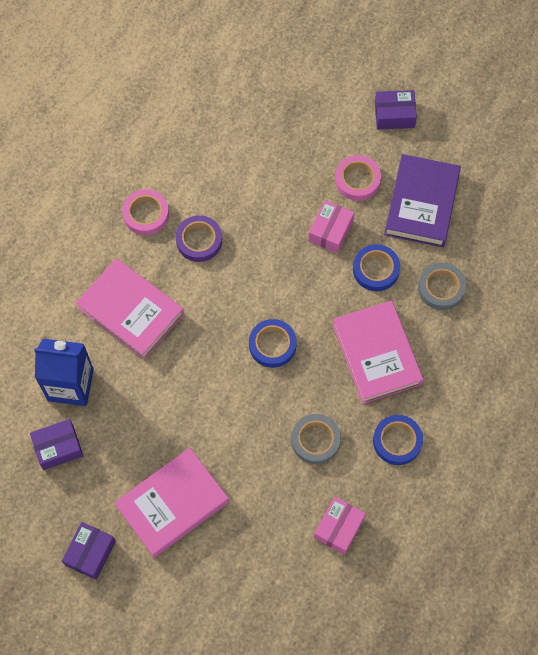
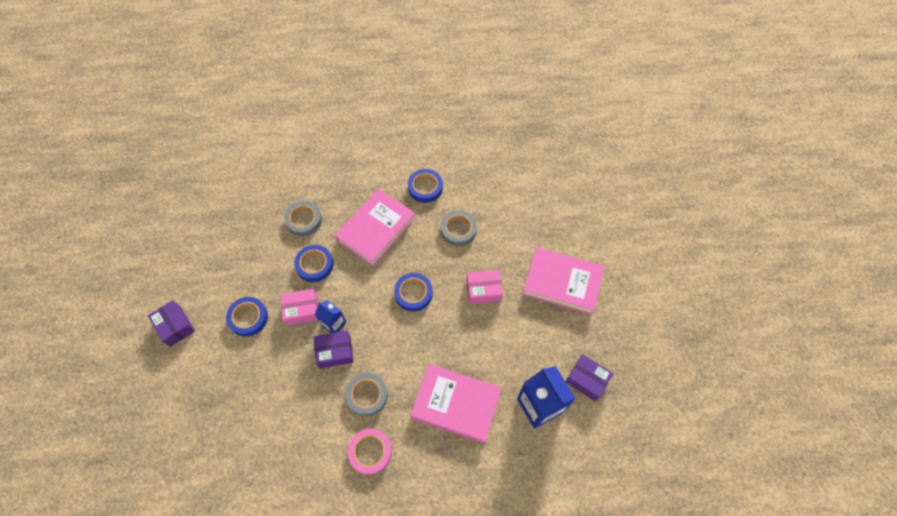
camera: 125 degrees left, 5 degrees down
(90, 553) = (630, 309): purple box -> purple box (335, 352)
(131, 311) = (456, 404): pink book -> pink book turned 75 degrees counterclockwise
(199, 240) = (367, 395): purple tape -> grey tape
(294, 251) = (334, 324): none -> blue carton
(339, 528) = (500, 187): pink box -> pink box (483, 290)
(357, 180) = (248, 318): pink tape -> blue tape
(421, 204) = (244, 266): purple book -> none

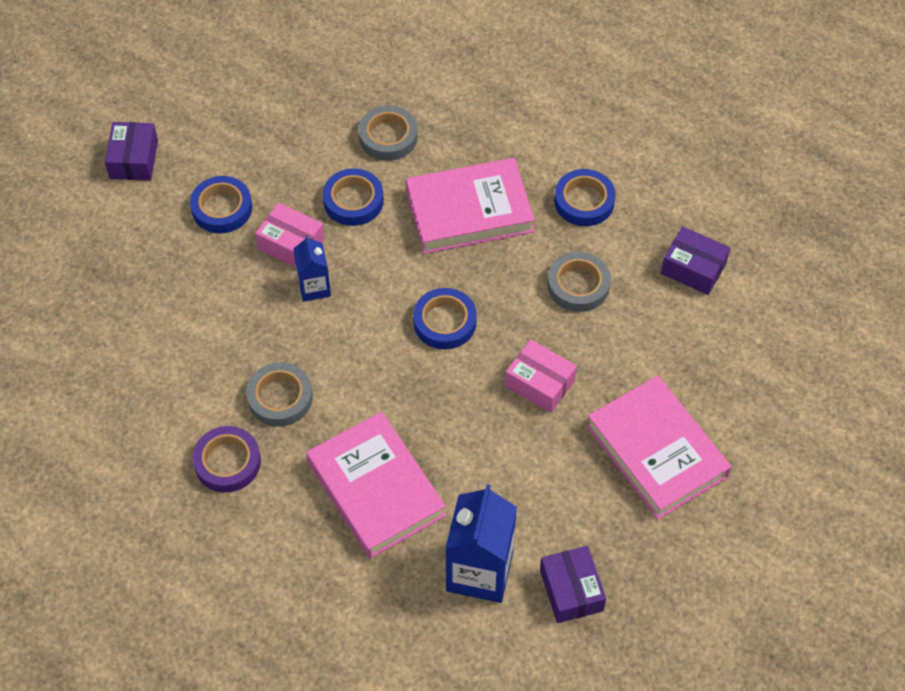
camera: 40 degrees right, 5 degrees down
(335, 352) = (287, 321): purple box -> purple box (693, 268)
(370, 452) = (227, 462): pink tape -> purple tape

